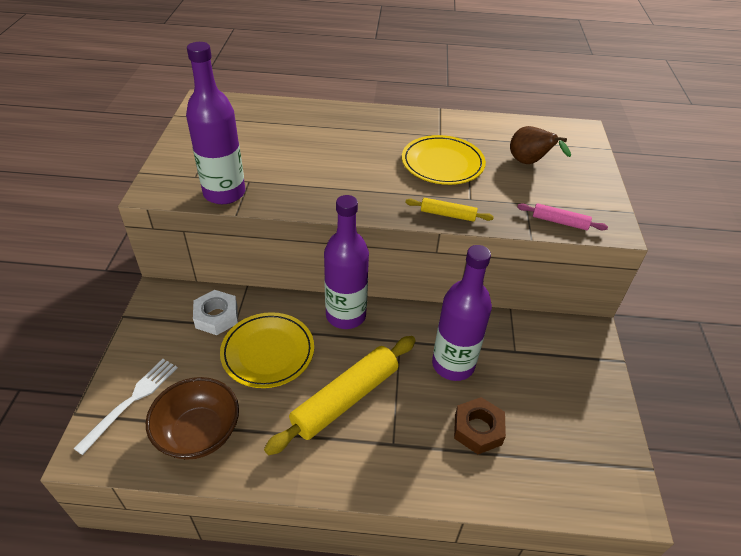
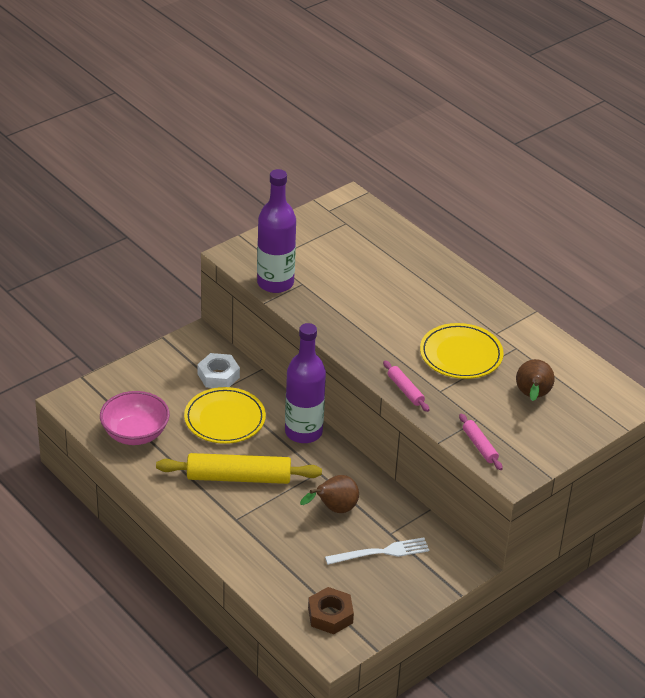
camera: 45 degrees right, 5 degrees down
(131, 401) = (116, 391): white fork -> white fork (380, 552)
(198, 432) = (135, 434): brown bowl -> pink bowl
(448, 215) = (405, 390): yellow rolling pin -> pink rolling pin
(453, 364) = (334, 509): purple bottle -> brown pear
(478, 429) = (297, 551): brown nut -> brown nut (330, 615)

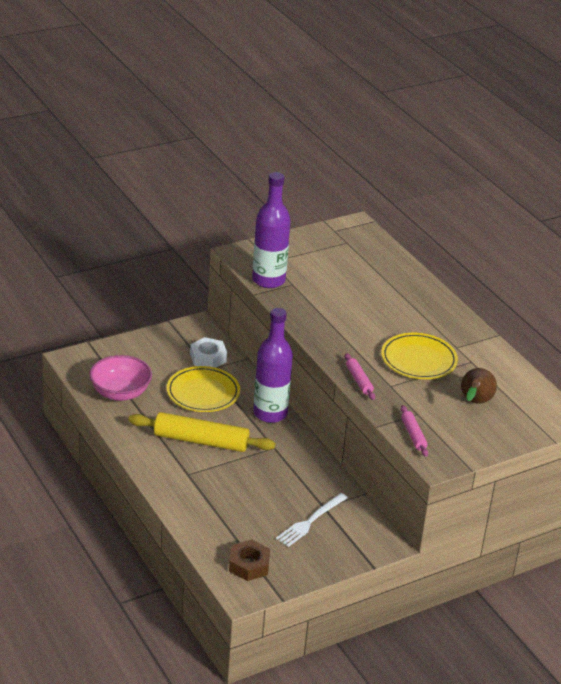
camera: 10 degrees right, 5 degrees down
(334, 509) = (278, 480): brown pear -> none
(380, 552) = (310, 521): white fork -> white fork turned 135 degrees clockwise

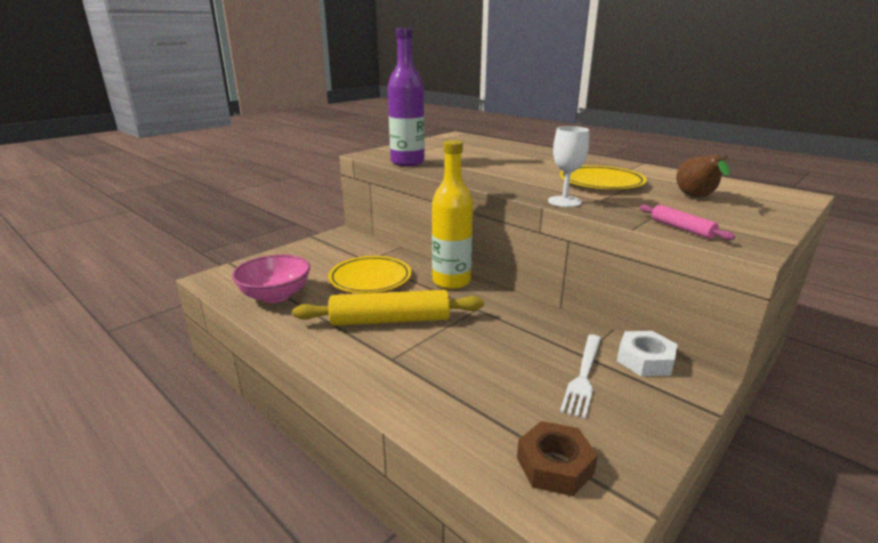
camera: 15 degrees left, 10 degrees down
(208, 358) = (362, 253): white nut -> white nut (645, 360)
(270, 413) = (451, 281): purple bottle -> yellow bottle
(359, 381) = (564, 202): pink rolling pin -> white goblet

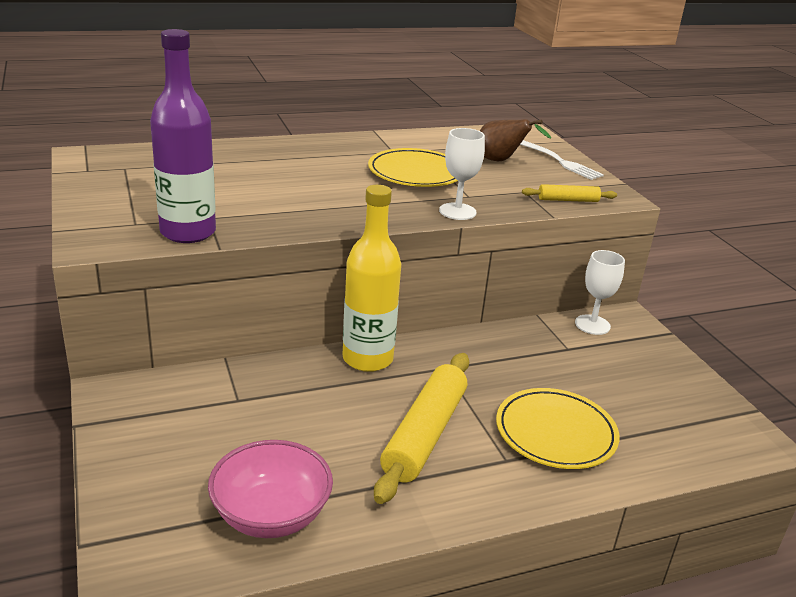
camera: 65 degrees left, 5 degrees up
(370, 278) = (300, 415): yellow plate -> yellow plate (555, 433)
(555, 465) = (700, 428): brown nut -> none
(583, 376) = (598, 363): white fork -> white fork (558, 161)
(645, 360) = (592, 325): white nut -> white goblet
(681, 228) = (568, 200): pink rolling pin -> yellow rolling pin

